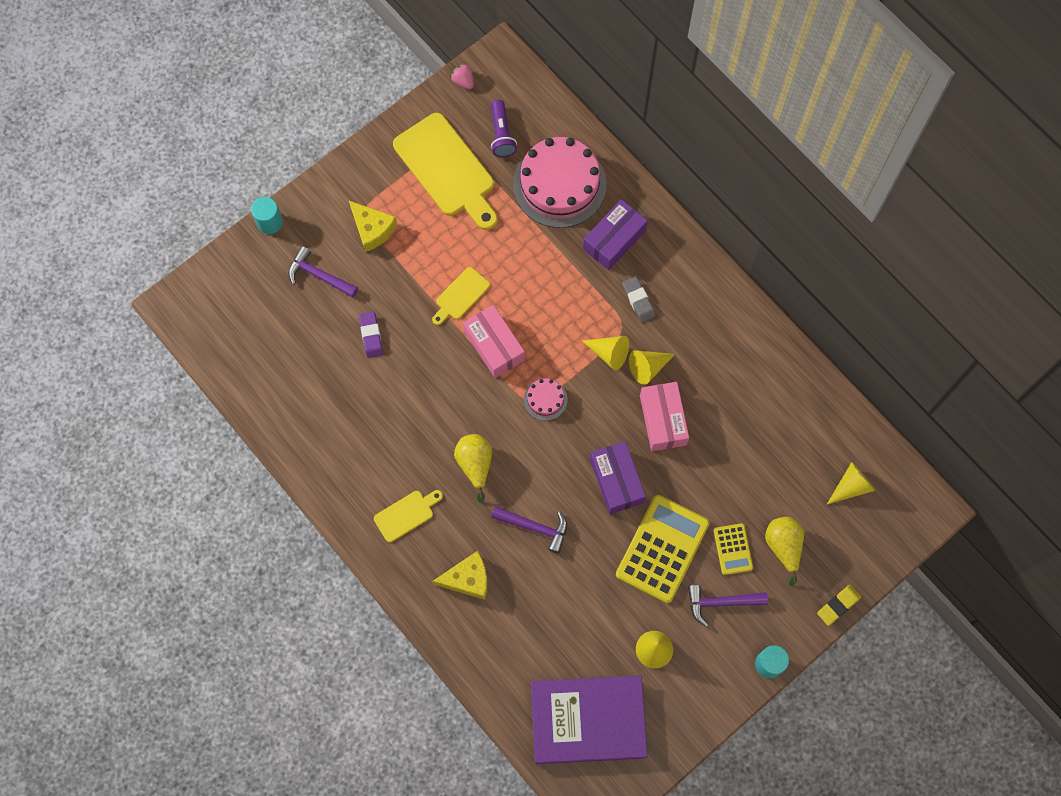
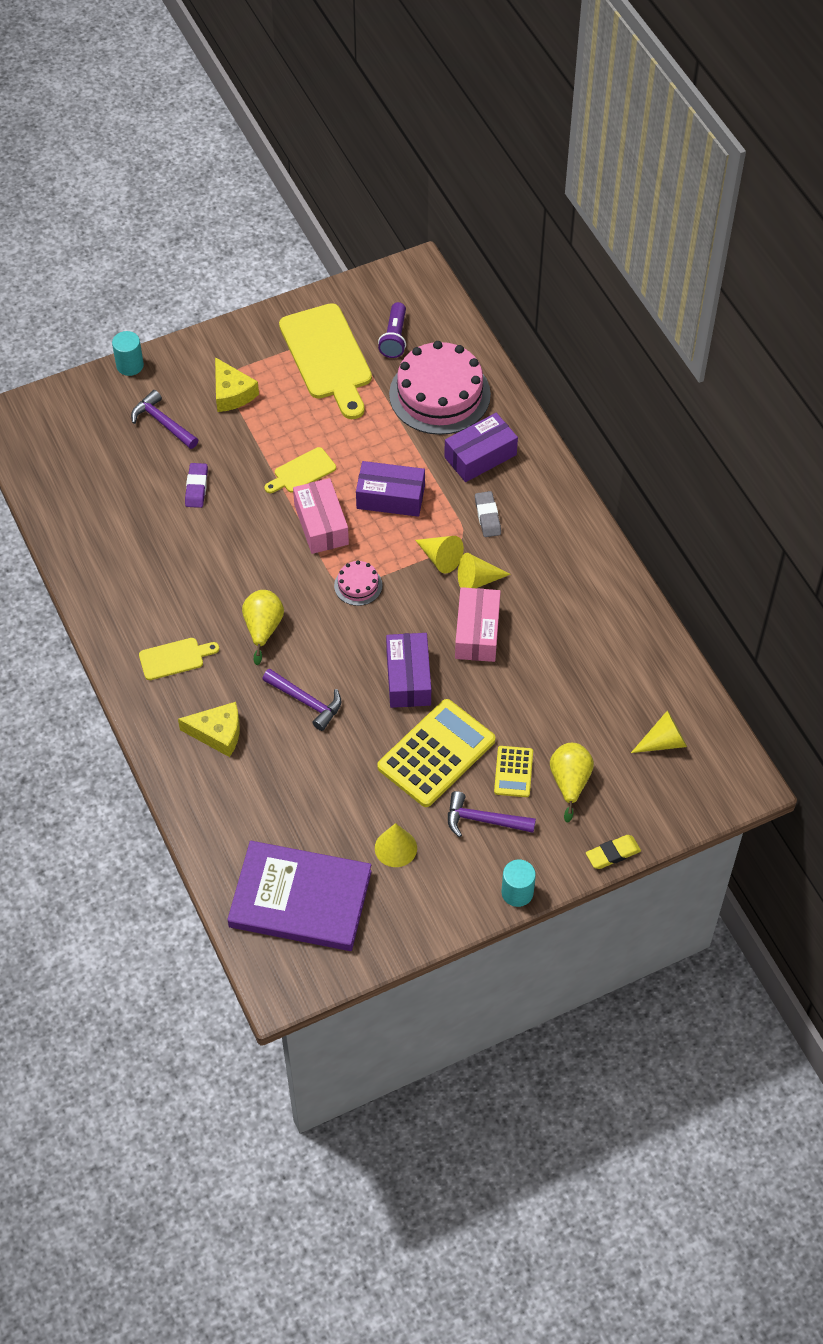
camera: 15 degrees right, 15 degrees down
(463, 81) = (371, 283): pink strawberry -> none
(547, 302) = (390, 497): none -> purple box

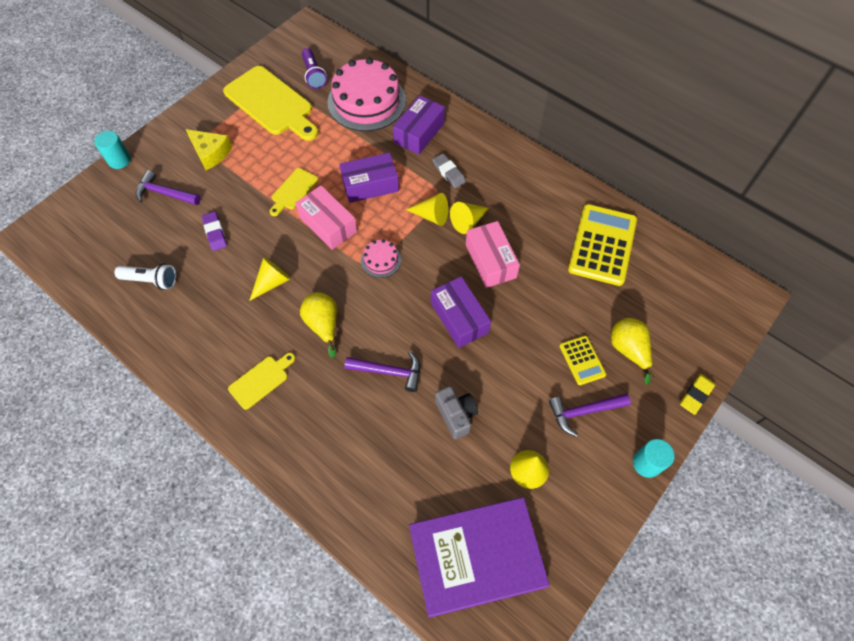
camera: 25 degrees left, 5 degrees up
(109, 514) = (151, 280): none -> white flashlight
(218, 733) = (329, 431): yellow cheese -> none
(351, 769) = (456, 415): none -> grey camera
(436, 754) = (515, 371): yellow calculator -> yellow calculator (602, 245)
(663, 742) = (673, 289): yellow cone -> yellow cone (272, 282)

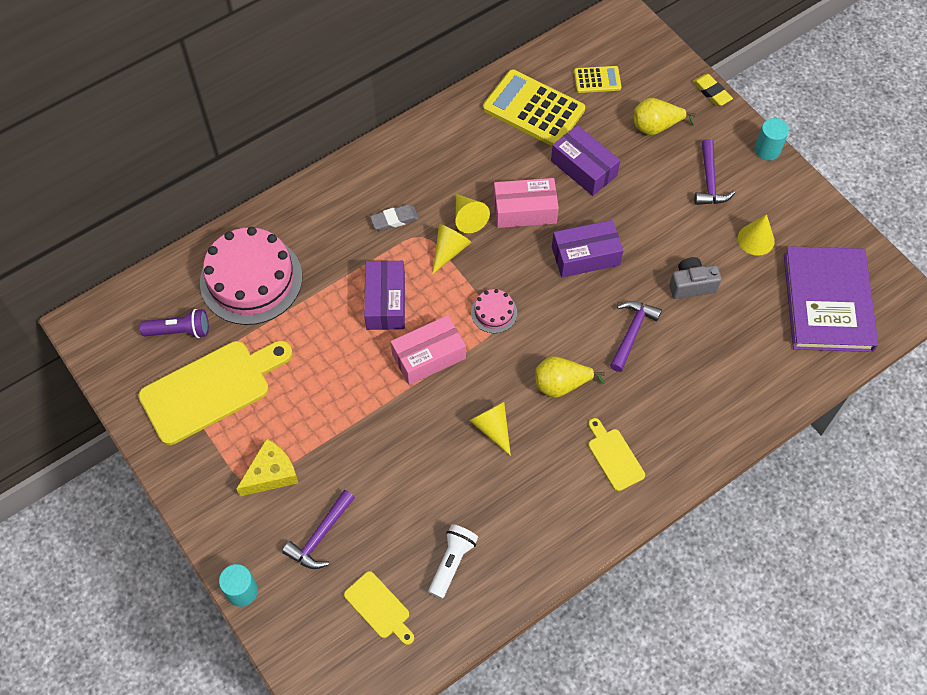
camera: 75 degrees left, 0 degrees up
(215, 233) = (402, 482): purple eraser -> none
(293, 191) = (366, 385): yellow cutting board -> yellow cutting board (379, 607)
(419, 133) = (324, 235): purple box -> purple box (583, 168)
(582, 360) = (657, 166): yellow calculator -> yellow calculator (597, 80)

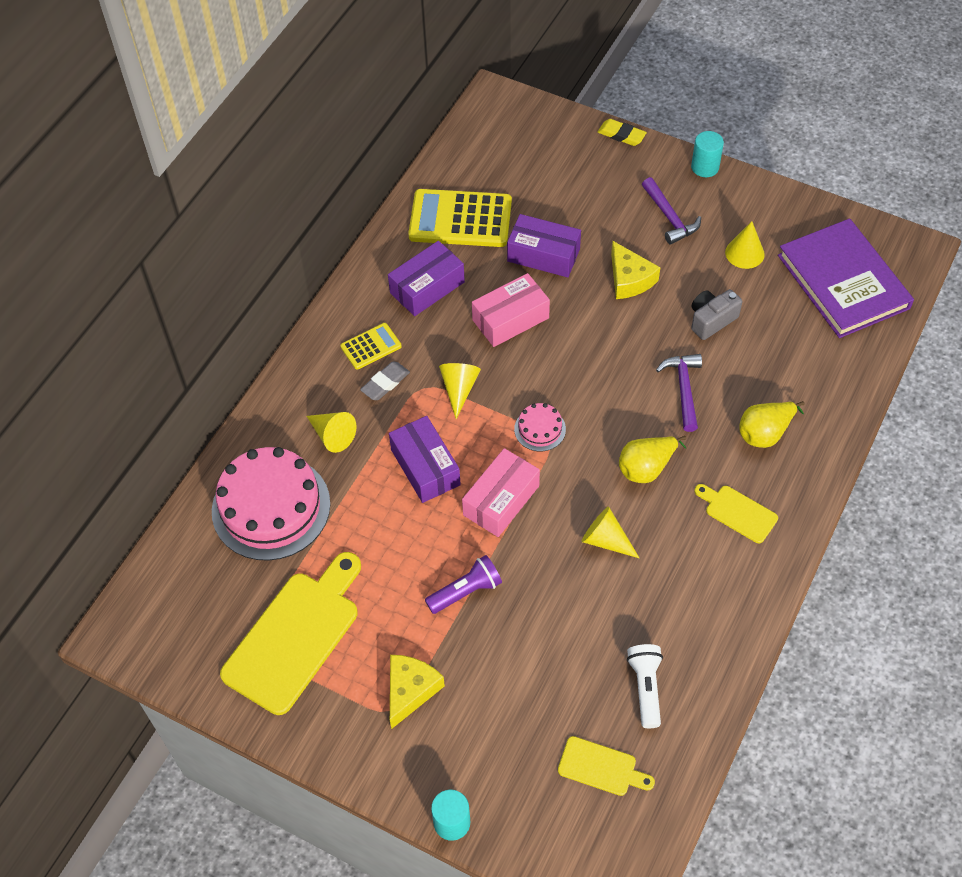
camera: 25 degrees left, 5 degrees down
(180, 331) = (225, 593): purple flashlight -> purple flashlight (466, 591)
(320, 536) = (499, 727): purple hammer -> none
(468, 218) = (458, 350): yellow cone -> yellow cone (332, 435)
(585, 256) = (595, 336): purple box -> purple box (427, 287)
(597, 80) = (506, 167): yellow calculator -> yellow calculator (371, 346)
(643, 219) = (629, 279): none -> yellow cheese
(655, 127) = (588, 188): yellow pear -> yellow pear (765, 433)

